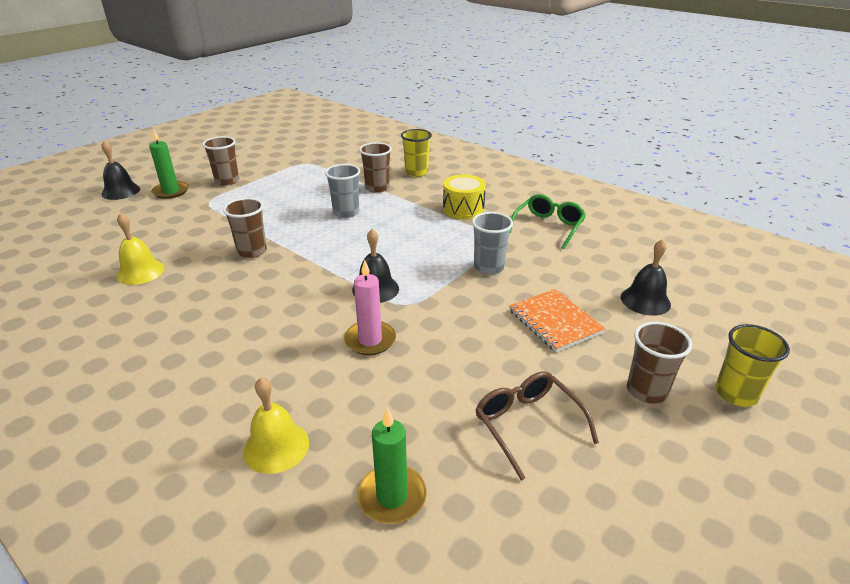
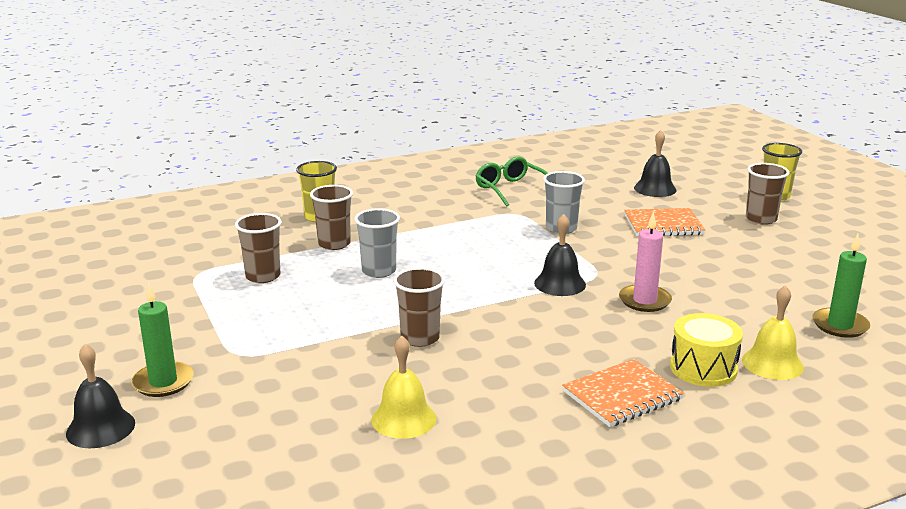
camera: 65 degrees left, 10 degrees down
(189, 358) = (622, 395): none -> orange notebook
(227, 181) = (183, 334): brown cup -> brown cup (263, 276)
(463, 209) = (437, 214): yellow drum -> yellow drum (703, 368)
(528, 425) = (781, 264): brown glasses -> none

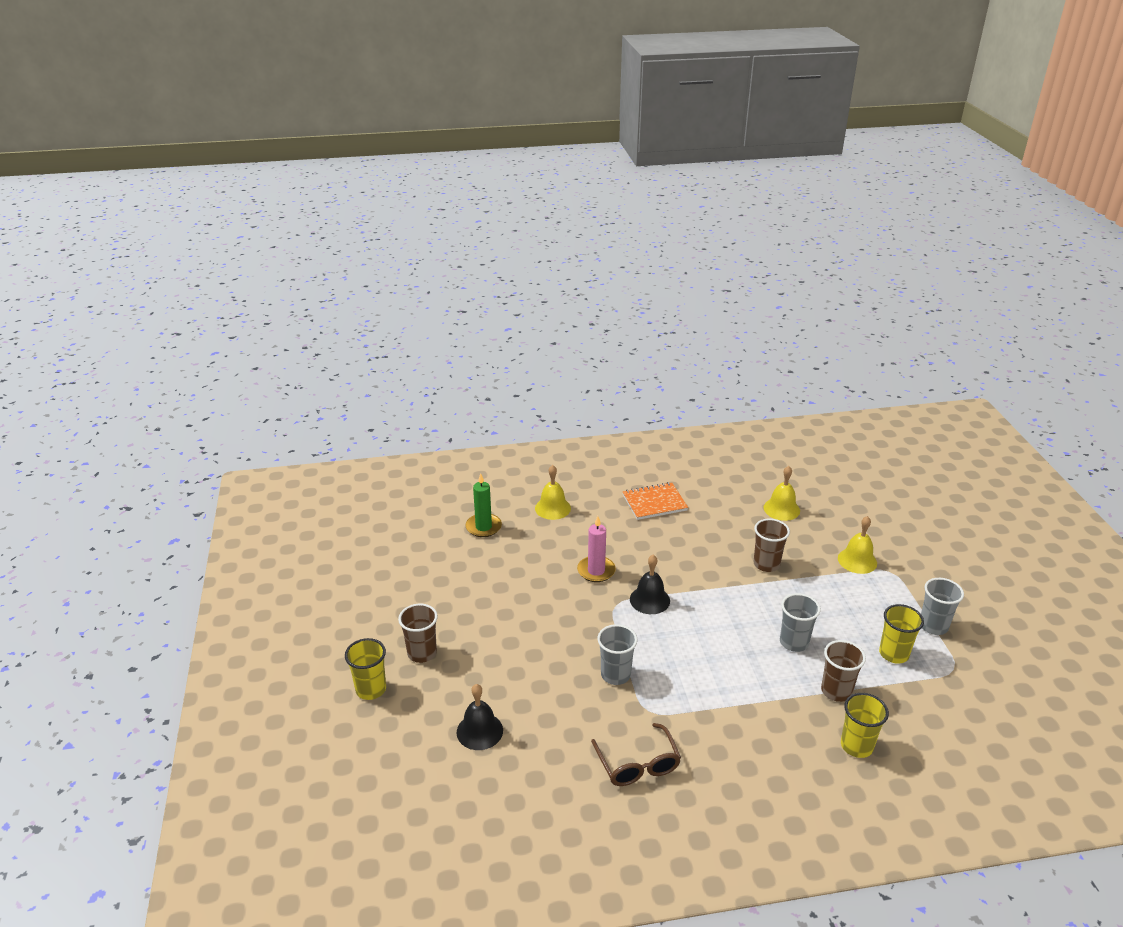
camera: 165 degrees left, 10 degrees up
(100, 428) = (954, 531): black bell -> none
(163, 382) = (932, 557): green candle -> none
(203, 305) = (933, 626): none -> grey cup
(263, 276) = (893, 654): brown cup -> yellow cup
(285, 361) = (857, 560): none -> yellow bell
(511, 189) = (637, 764): green glasses -> brown glasses
(663, 225) = (518, 662): orange notebook -> none
(703, 368) = (596, 512): yellow drum -> none

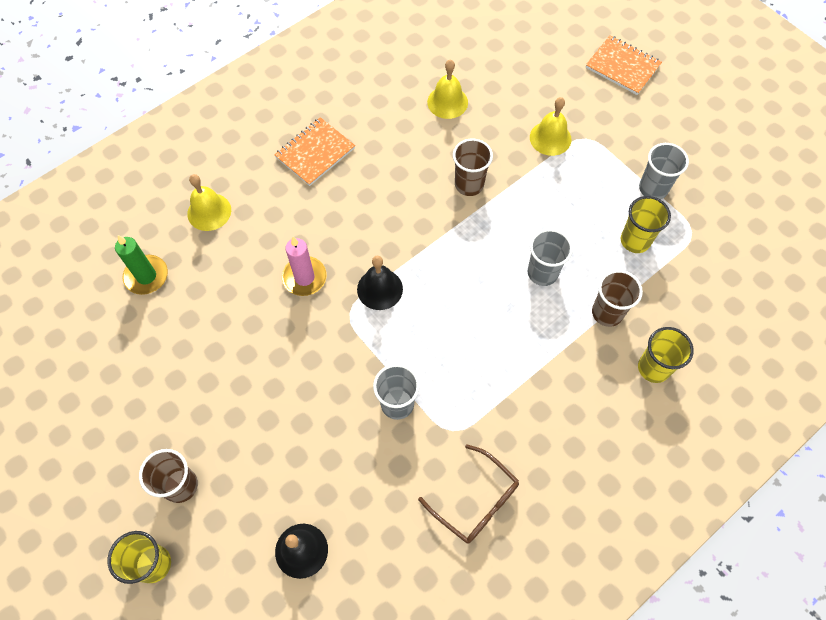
camera: 30 degrees left, 30 degrees up
(954, 538) = (622, 67): none -> orange notebook

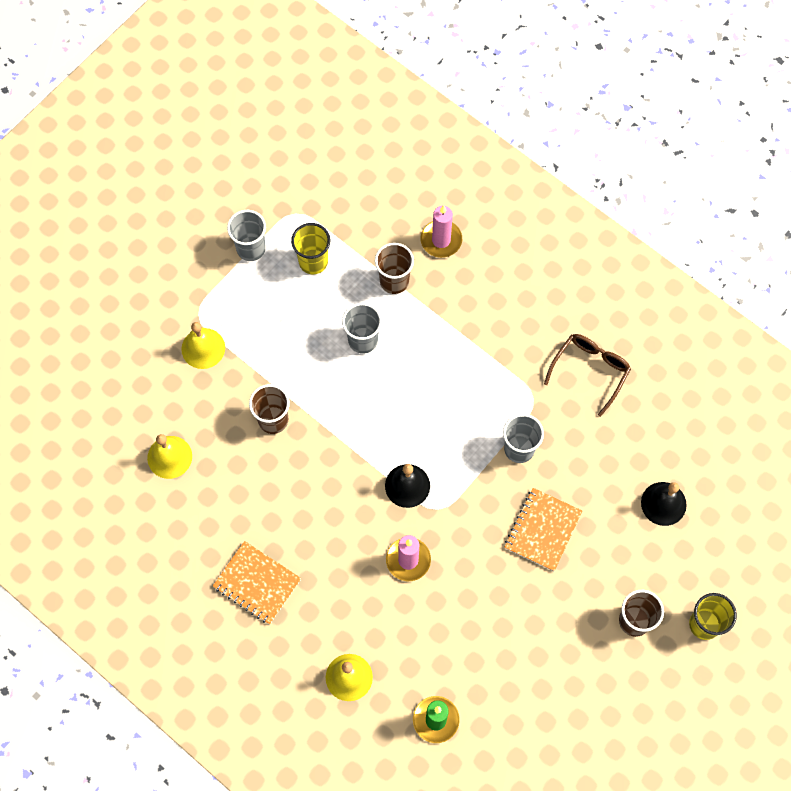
camera: 100 degrees left, 5 degrees up
(622, 67) = (98, 285): orange notebook -> orange notebook (543, 530)
(653, 368) = (441, 240): yellow cup -> pink candle

